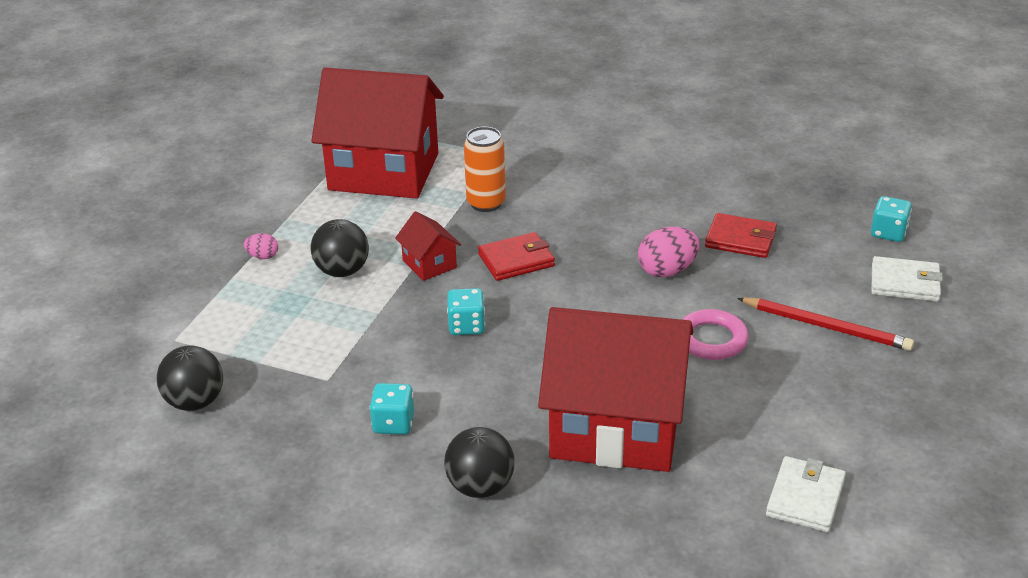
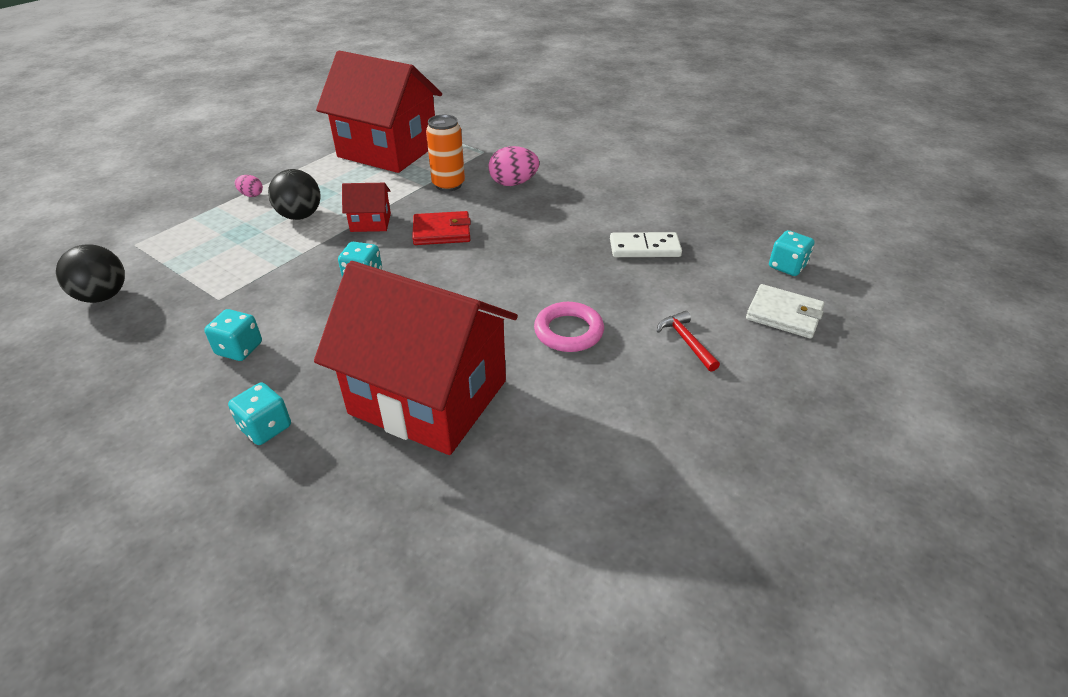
camera: 15 degrees right, 5 degrees up
(429, 264) = (370, 222): red house -> red house turned 75 degrees counterclockwise
(480, 487) = (265, 427): black ball -> turquoise dice
(667, 271) = (564, 263): pink egg -> pink egg (513, 183)
(740, 239) = (644, 248): red wallet -> white domino
(805, 498) = (573, 520): white wallet -> none
(826, 327) = (686, 341): red pencil -> red hammer

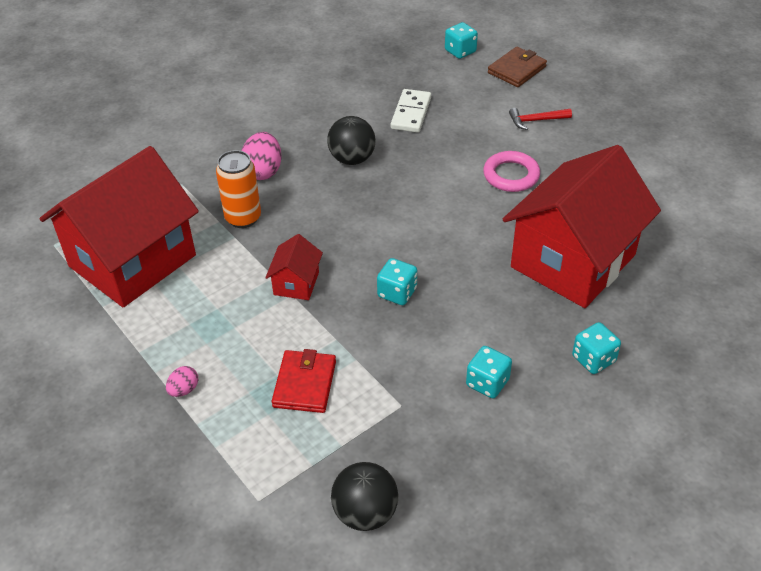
camera: 75 degrees left, 5 degrees up
(300, 216) = (257, 342): black ball -> black ball (352, 159)
(442, 232) = (336, 232): red wallet -> red wallet (305, 384)
(784, 314) = (517, 70): white wallet -> brown wallet

